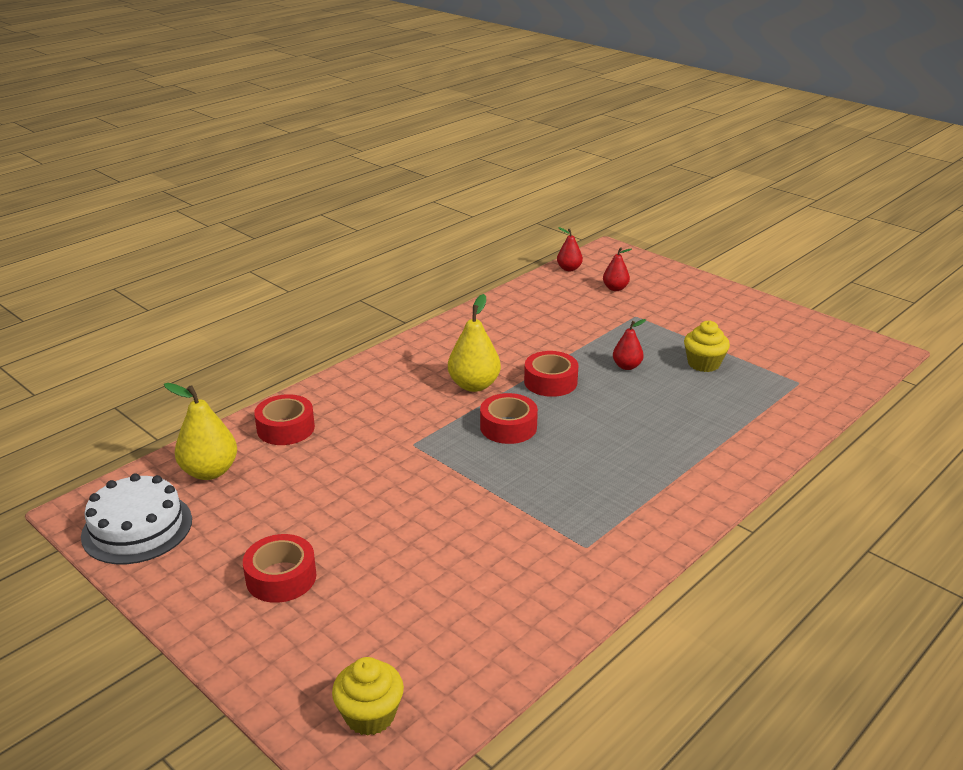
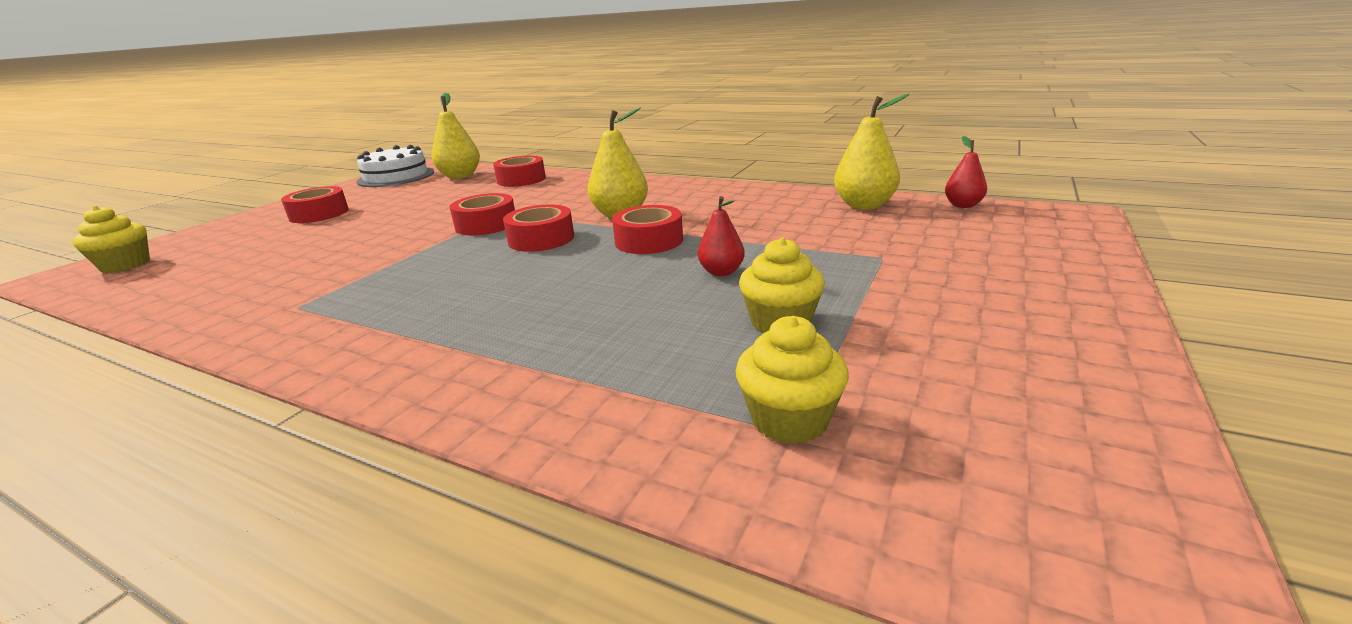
camera: 75 degrees right, 5 degrees down
(441, 454) = (486, 224): none -> red tape
(542, 295) = (864, 205): none -> yellow pear
(615, 288) = (950, 234): red pear -> none
(790, 381) = (789, 419): none -> yellow cupcake

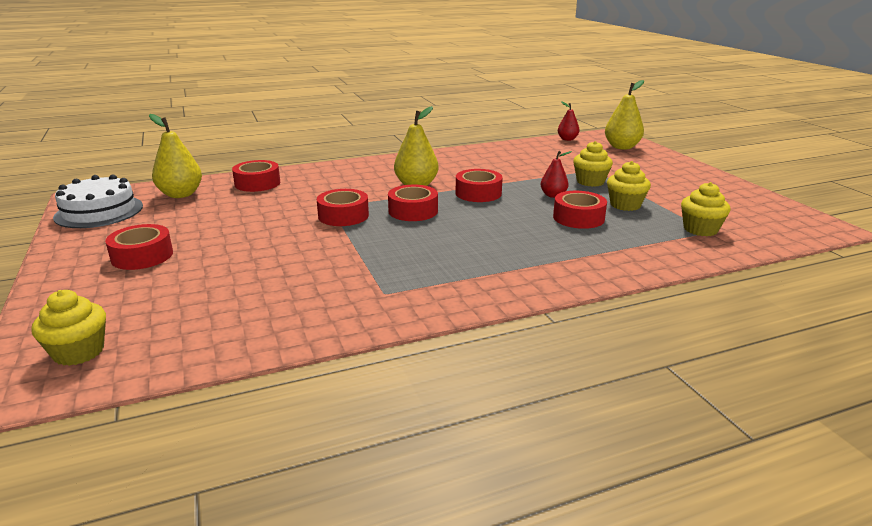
camera: 50 degrees left, 0 degrees up
(664, 313) = (578, 218): none -> red tape
(826, 271) = (590, 182): none -> yellow cupcake
(864, 205) = (529, 149): yellow pear -> yellow pear (622, 147)

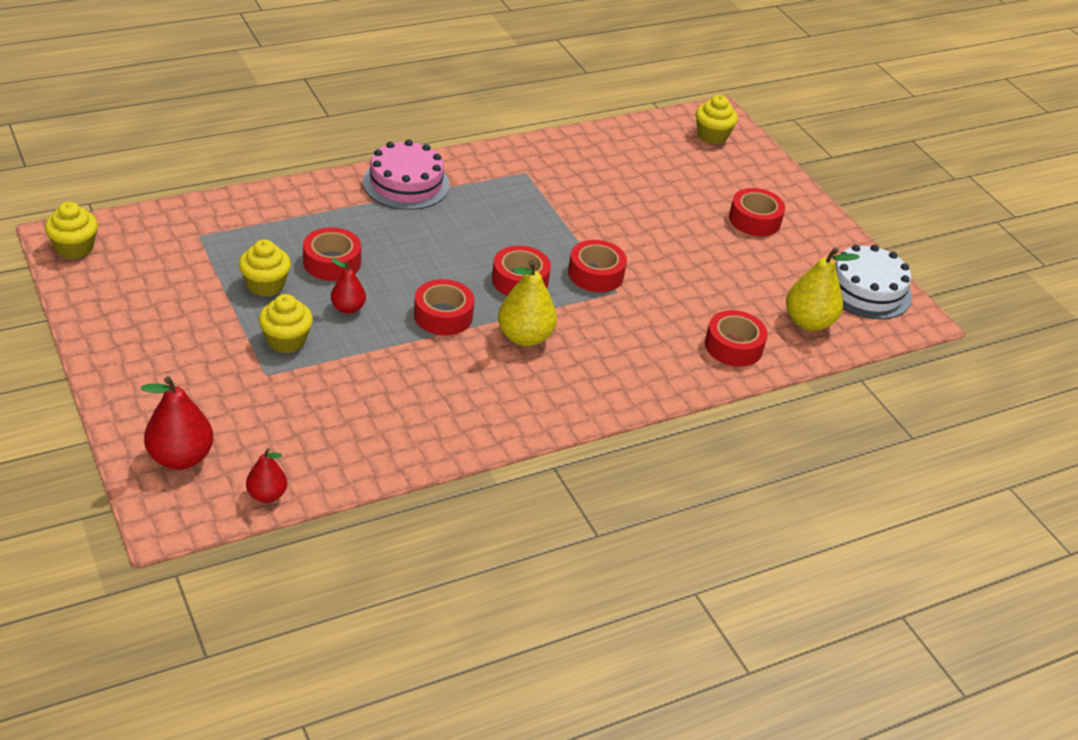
camera: 170 degrees right, 15 degrees up
(528, 277) = (406, 183): none -> pink cake
(622, 147) = (180, 457): yellow pear -> red pear
(700, 229) = (206, 239): yellow cupcake -> yellow cupcake (74, 248)

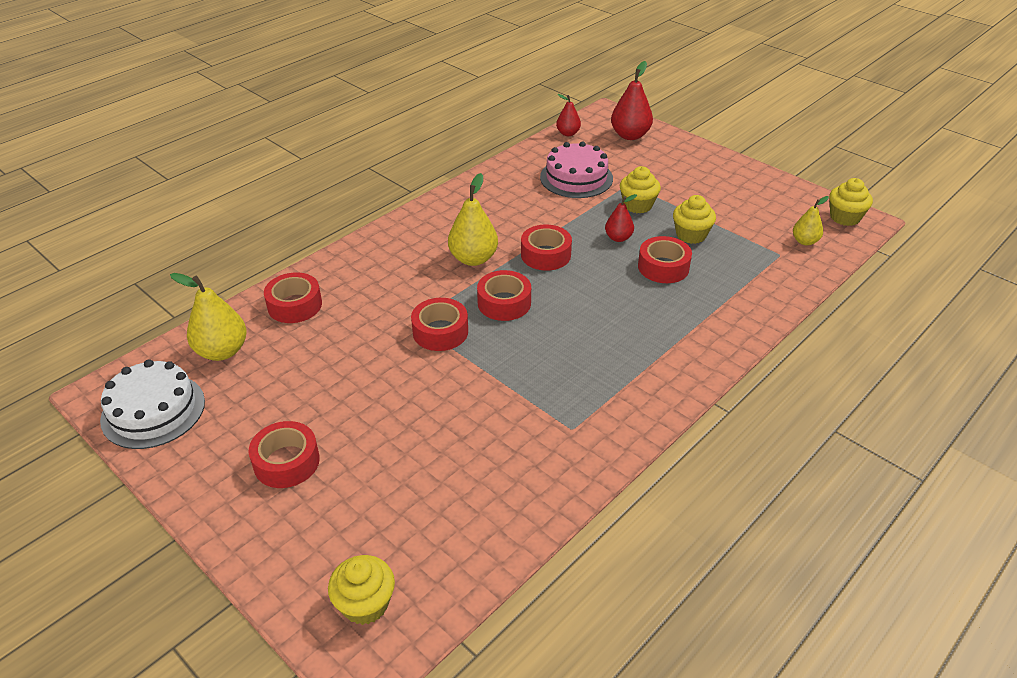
camera: 165 degrees right, 0 degrees up
(155, 239) = (805, 241): none -> yellow pear
(406, 183) = (675, 365): pink cake -> pink cake (576, 178)

